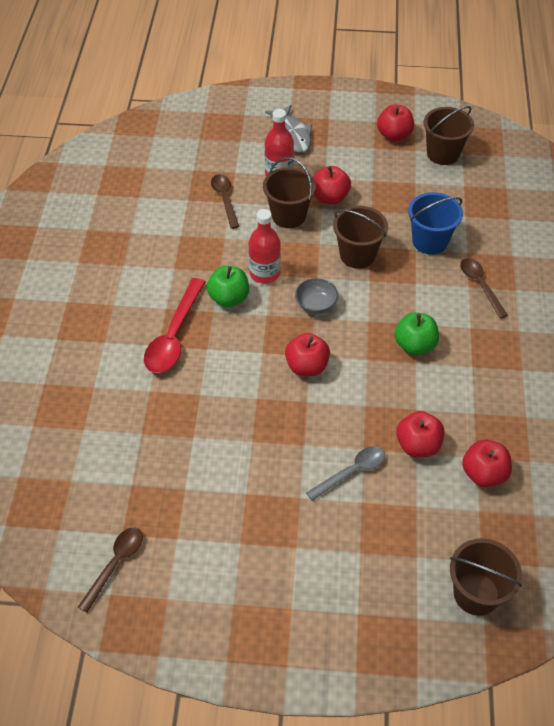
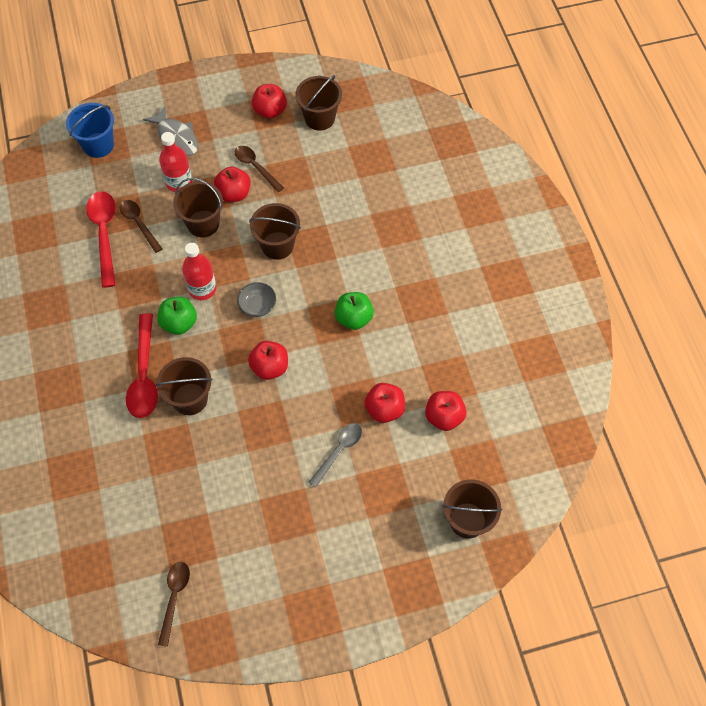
camera: 20 degrees left, 10 degrees up
(188, 199) = (104, 234): none -> red spoon
(211, 372) = (190, 399): none -> brown bucket
(430, 241) = (335, 213): blue bucket -> blue bucket (98, 145)
(480, 285) = (391, 243): brown spoon -> brown spoon (255, 167)

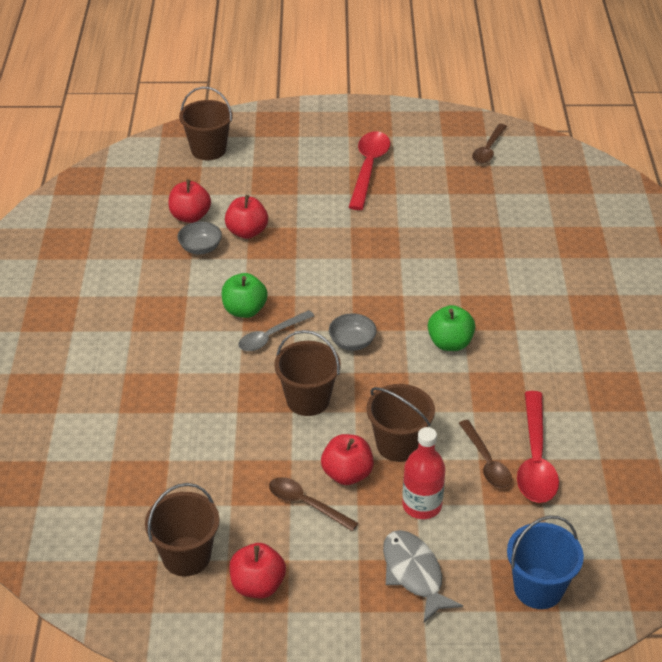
camera: 165 degrees left, 20 degrees down
(144, 375) = (498, 304): red spoon -> red spoon (368, 168)
(190, 399) = (449, 275): brown bucket -> none
(202, 289) = (415, 372): red bottle -> none
(255, 167) = (306, 504): brown spoon -> brown spoon turned 150 degrees clockwise
(270, 367) = (355, 285): red apple -> none
(339, 451) = (306, 211): grey spoon -> grey spoon (271, 336)
(418, 379) = (200, 248): none -> grey bowl

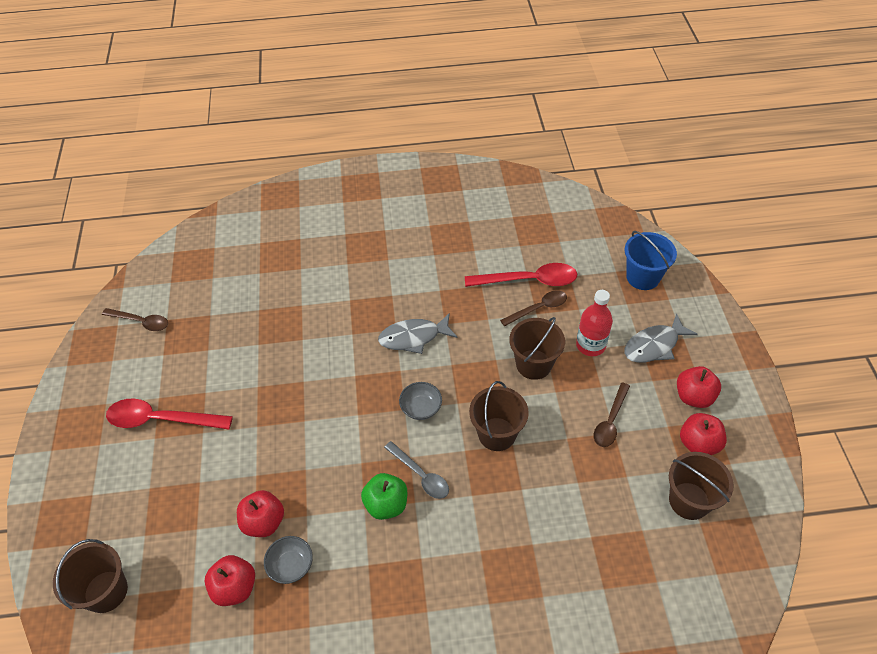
camera: 95 degrees left, 10 degrees up
(347, 474) = (572, 396): red apple -> red apple (693, 396)
(450, 343) = (413, 337): green apple -> grey fish

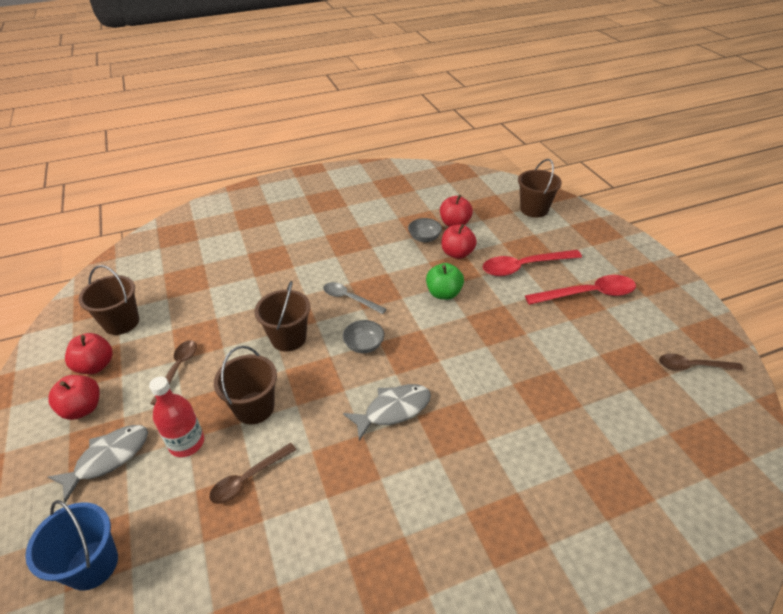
camera: 165 degrees right, 10 degrees down
(386, 504) = (371, 277): green apple -> green apple (444, 293)
(529, 280) = (262, 520): red spoon -> red spoon (524, 267)

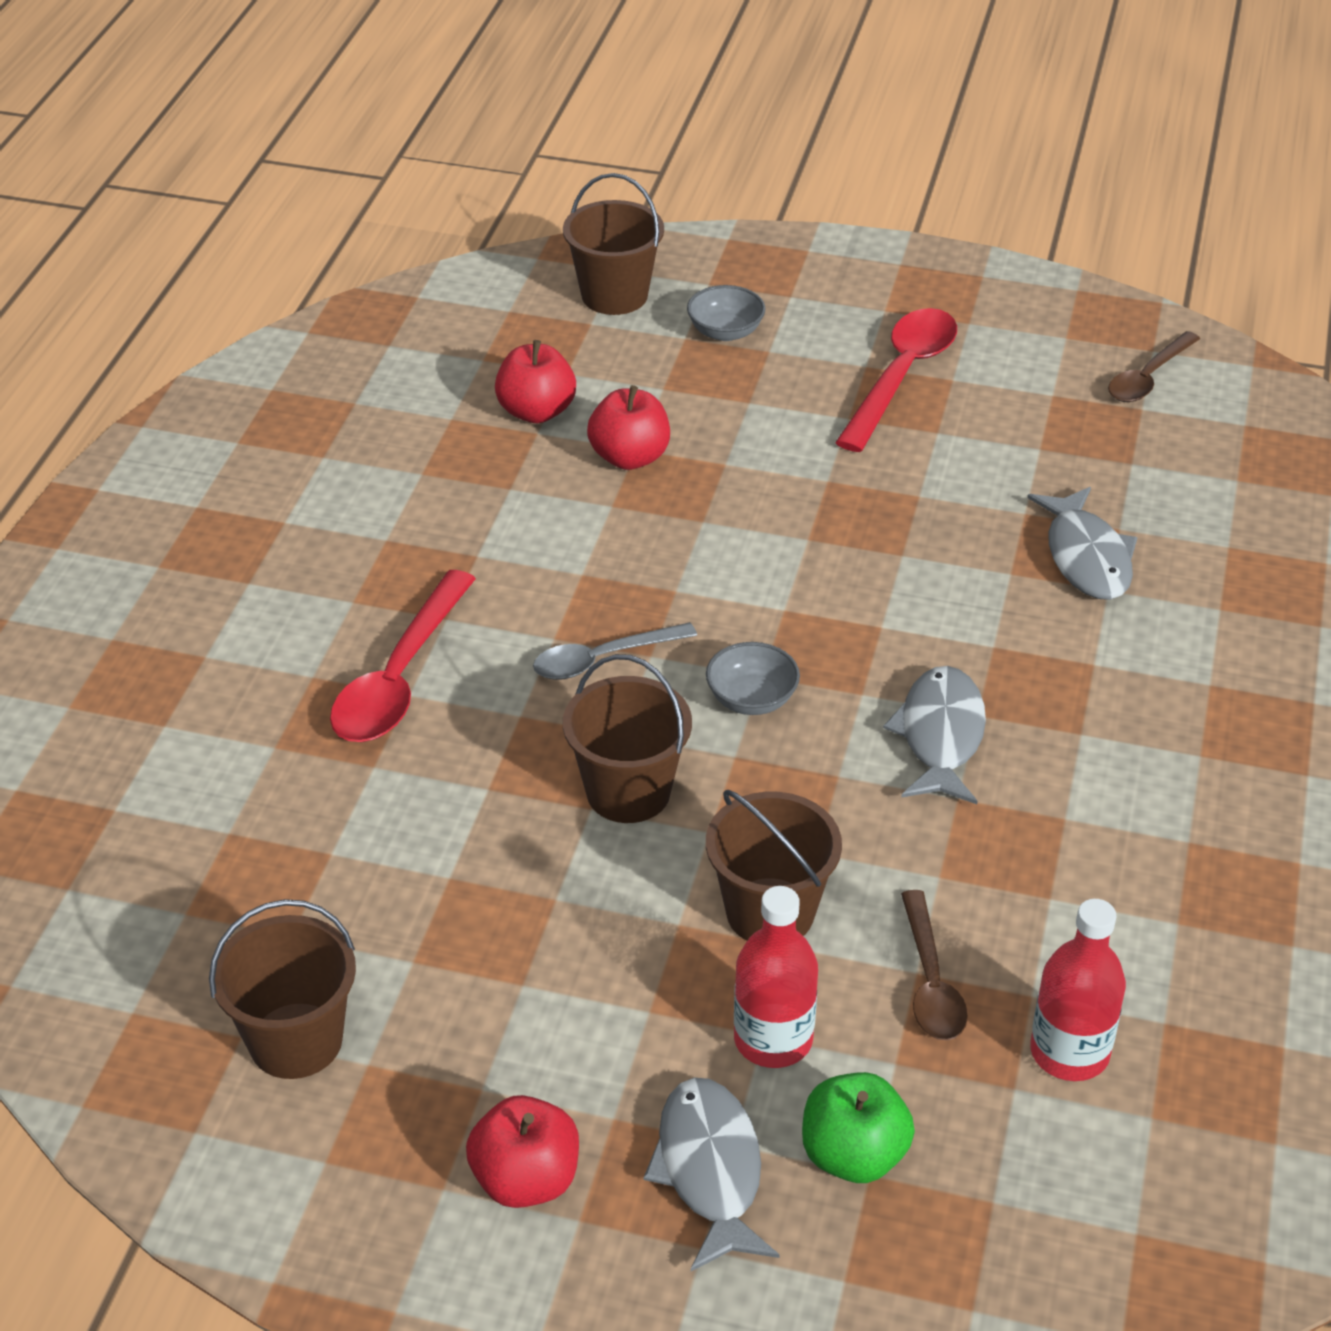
camera: 55 degrees left, 0 degrees up
(92, 565) = (946, 1255): blue bucket -> none
(95, 366) = (406, 1125): red apple -> none
(178, 369) = (553, 989): brown spoon -> none
(236, 553) = (1069, 1052): none -> red bottle
(424, 238) = (533, 472): grey bowl -> grey bowl (725, 332)
(444, 293) = (722, 533): green apple -> green apple (853, 1155)
(524, 267) = (758, 402): red spoon -> red spoon (400, 677)
(550, 403) = (1086, 557): none -> grey fish

